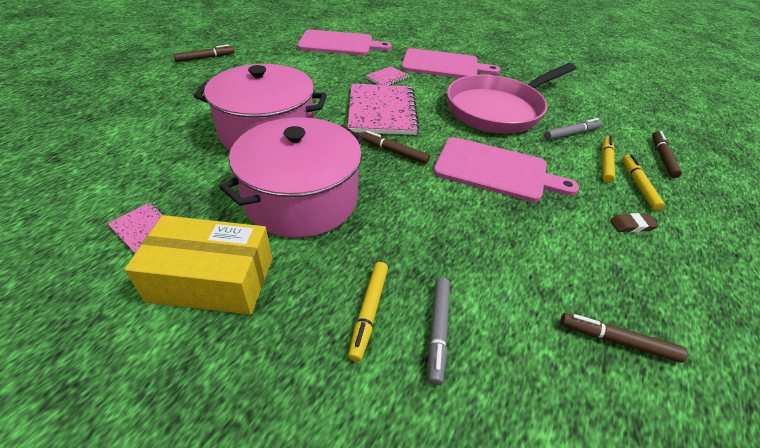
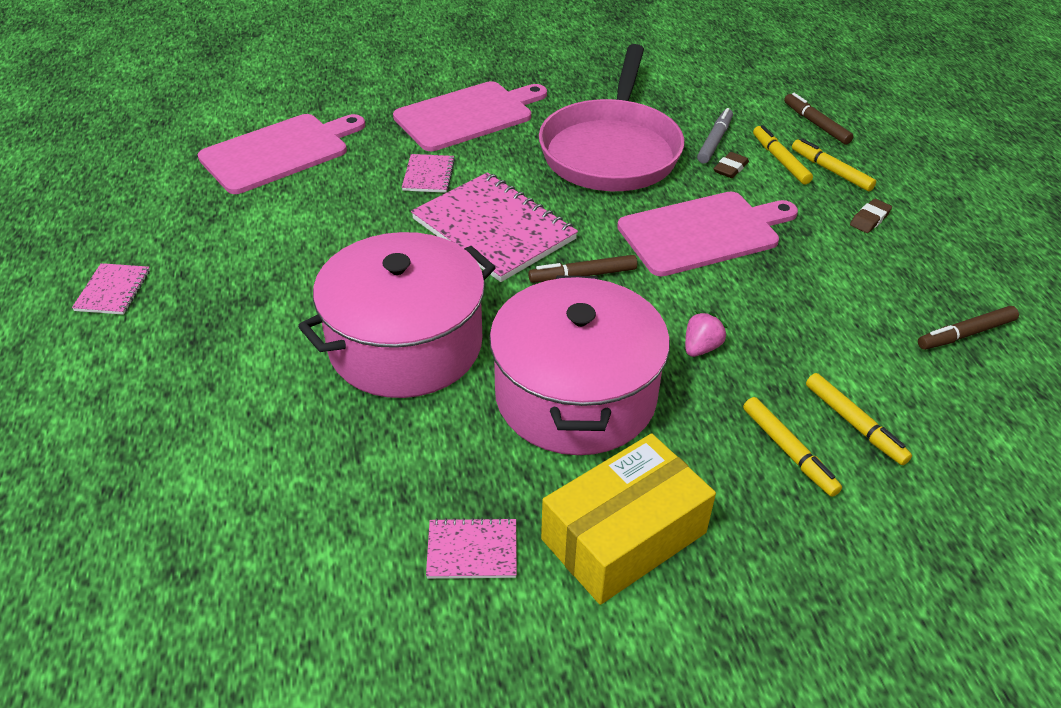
camera: 40 degrees left, 0 degrees up
(205, 58) = (113, 290): brown marker -> pink notebook
(404, 222) = (701, 348): none -> pink strawberry
(438, 331) = (854, 424): grey marker -> yellow marker
(562, 150) = (730, 168): none -> brown eraser

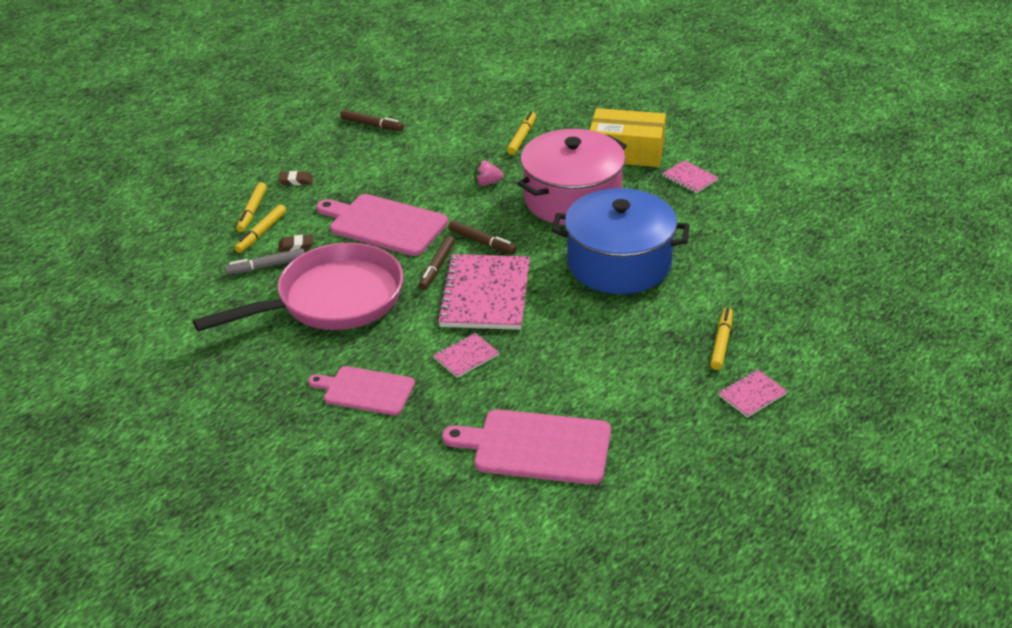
camera: 130 degrees left, 5 degrees down
(405, 344) = (619, 263): pink pot -> blue pot
(468, 115) = (365, 390): pink cutting board -> pink cutting board, size x0.67
(816, 124) = (191, 239): brown marker -> brown marker (437, 267)
(854, 424) = (480, 129): yellow marker -> yellow marker (721, 343)

